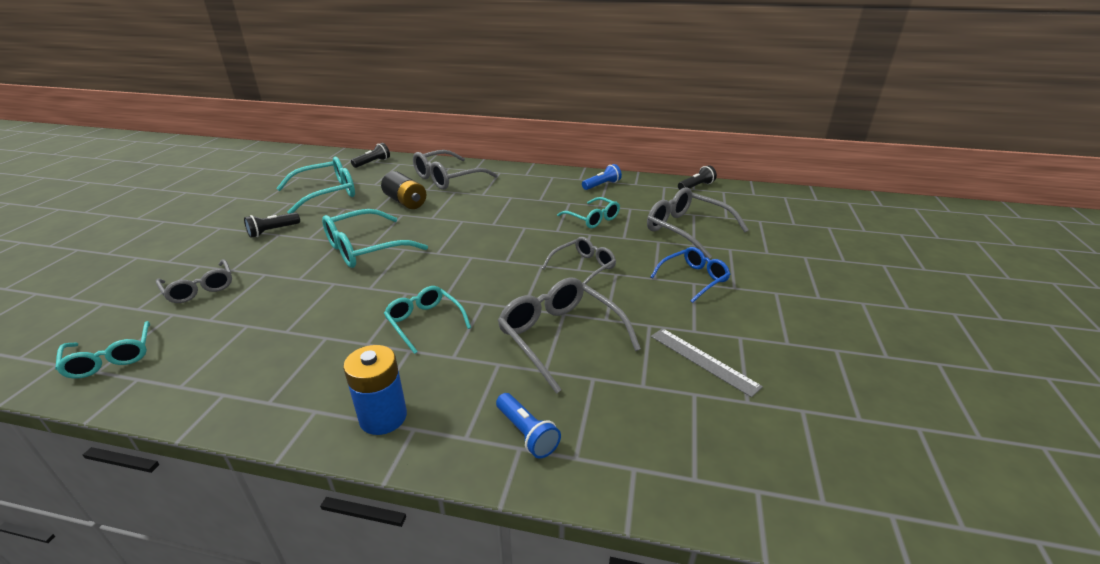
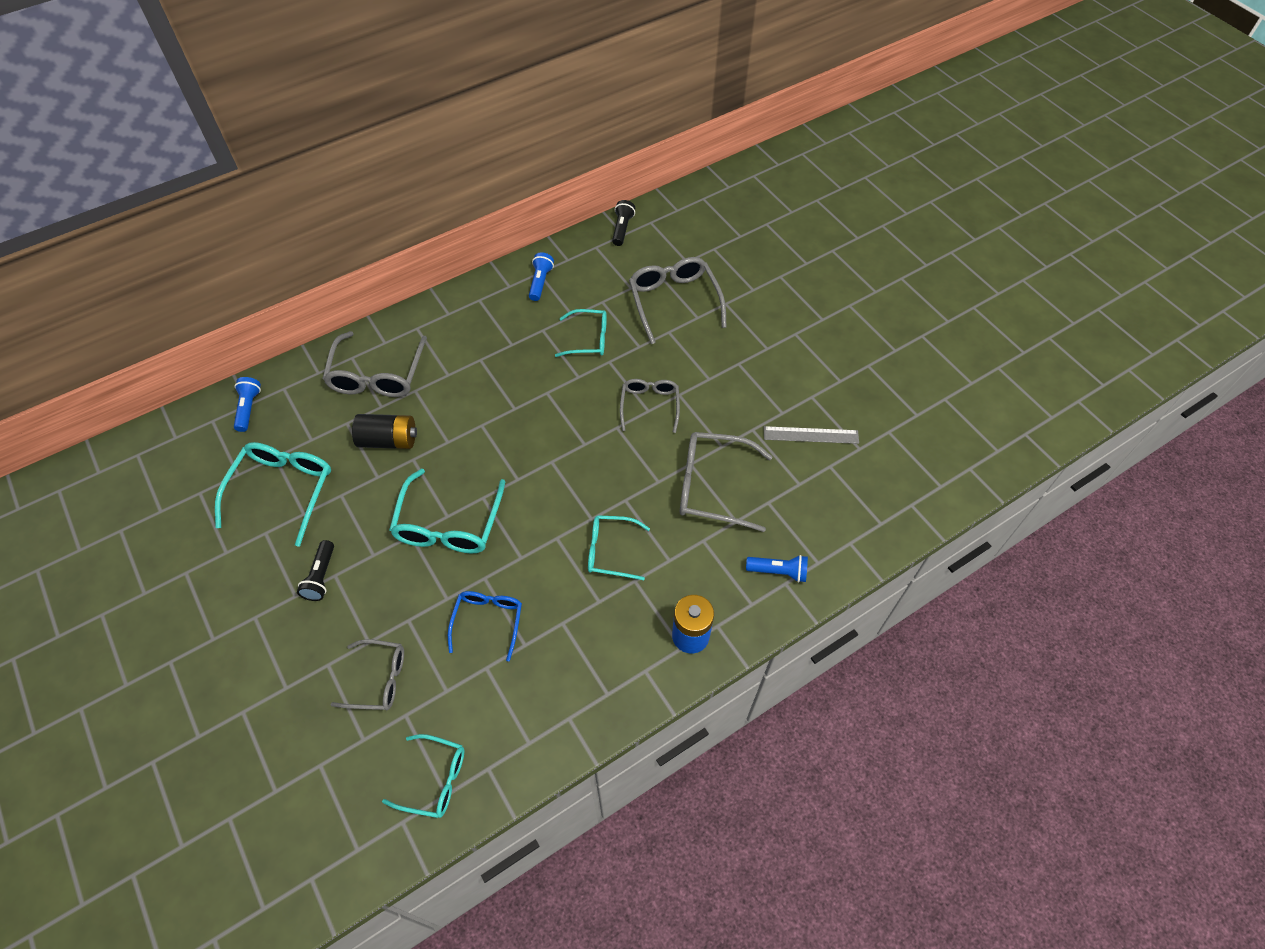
camera: 45 degrees left, 25 degrees up
(372, 163) = (248, 408): black flashlight -> blue flashlight
(686, 230) = (673, 301): grey glasses -> grey glasses turned 75 degrees clockwise
(694, 279) = (734, 358): blue glasses -> blue glasses (488, 621)

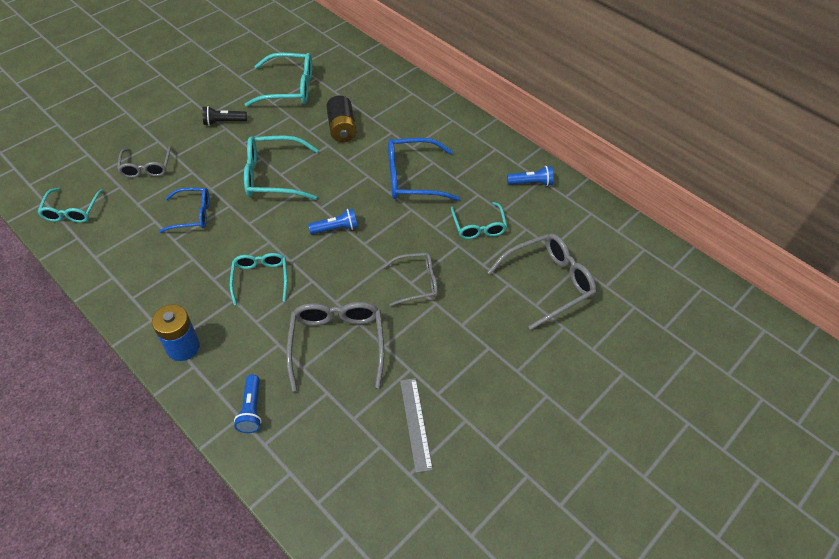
camera: 75 degrees right, 5 degrees down
(248, 408) = (353, 57): blue flashlight -> blue flashlight (336, 228)
(377, 376) = (399, 109): grey glasses -> none
(499, 384) = (412, 178): none -> blue glasses
(622, 229) = (623, 228): black flashlight -> none

